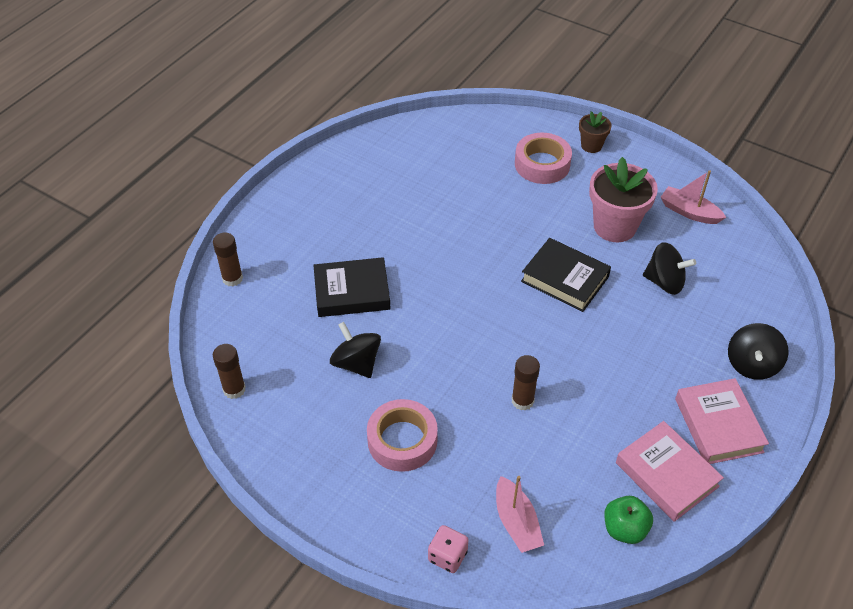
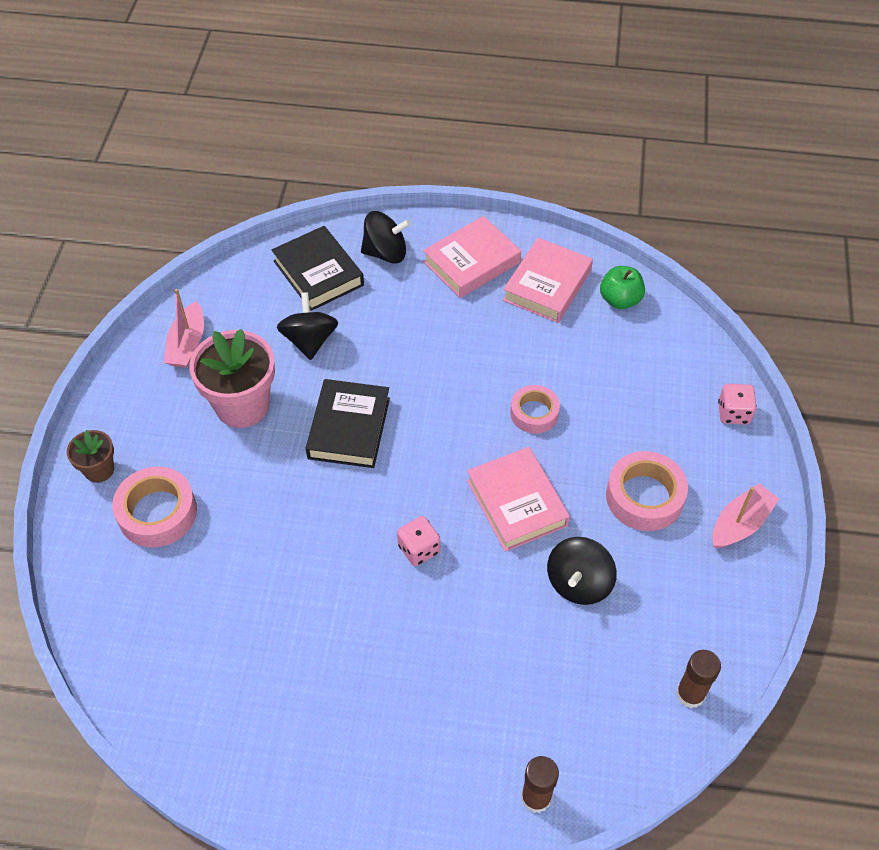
camera: 115 degrees left, 5 degrees up
(352, 292) = (481, 637): black book -> black book (318, 273)
(438, 283) = (419, 549): none -> pink dice
(444, 354) = (516, 503): none -> pink book
(516, 522) = (666, 375): pink boat -> pink boat (740, 524)
(522, 401) = (534, 413): brown glue stick -> pink tape

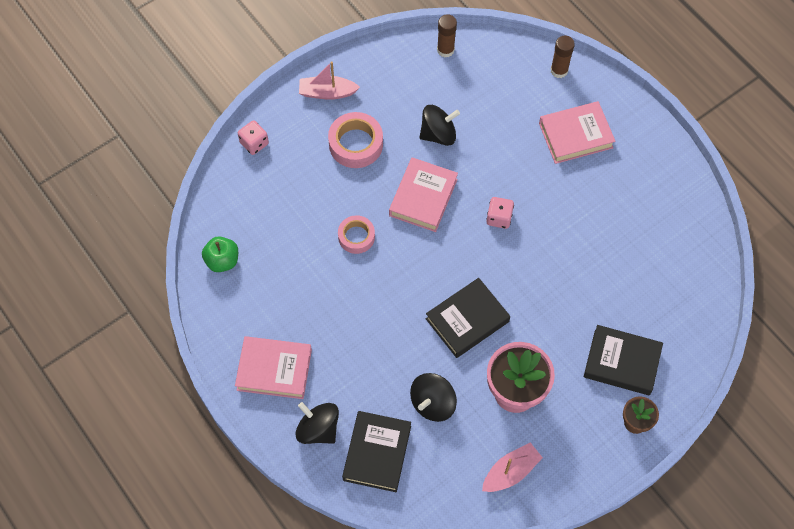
camera: 135 degrees left, 10 degrees up
(157, 512) = (621, 362): pink tape -> black book
(547, 285) = (250, 310): pink book -> pink book (575, 135)

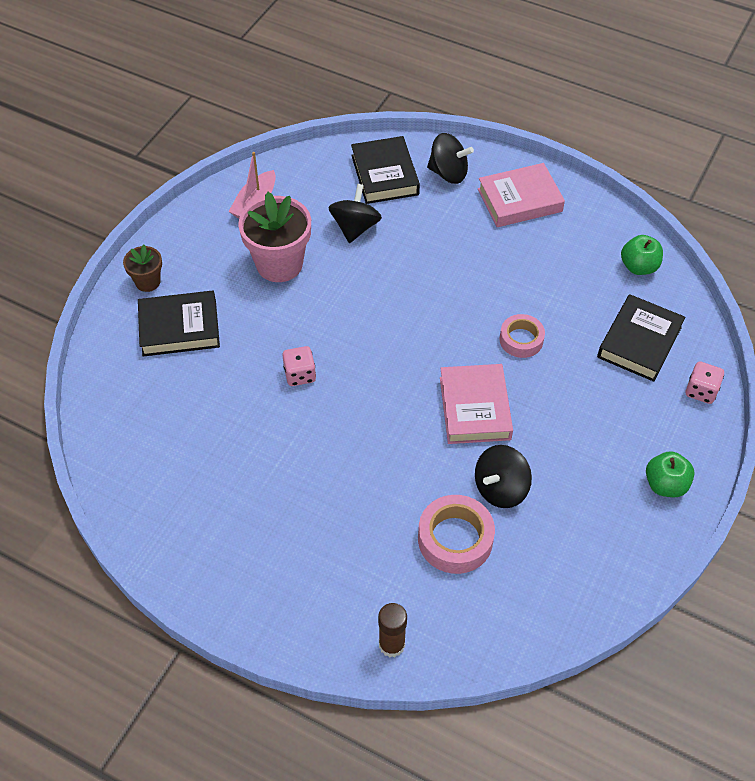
camera: 155 degrees right, 10 degrees down
(327, 92) = (665, 484): pink boat -> green apple
(356, 144) = (589, 436): pink tape -> pink tape (455, 539)
(445, 50) = (558, 608): brown glue stick -> none
(467, 320) = (359, 307): black book -> black book (639, 342)
(499, 218) = (376, 420): pink dice -> pink dice (300, 374)
(575, 135) = (329, 558): pink book -> none

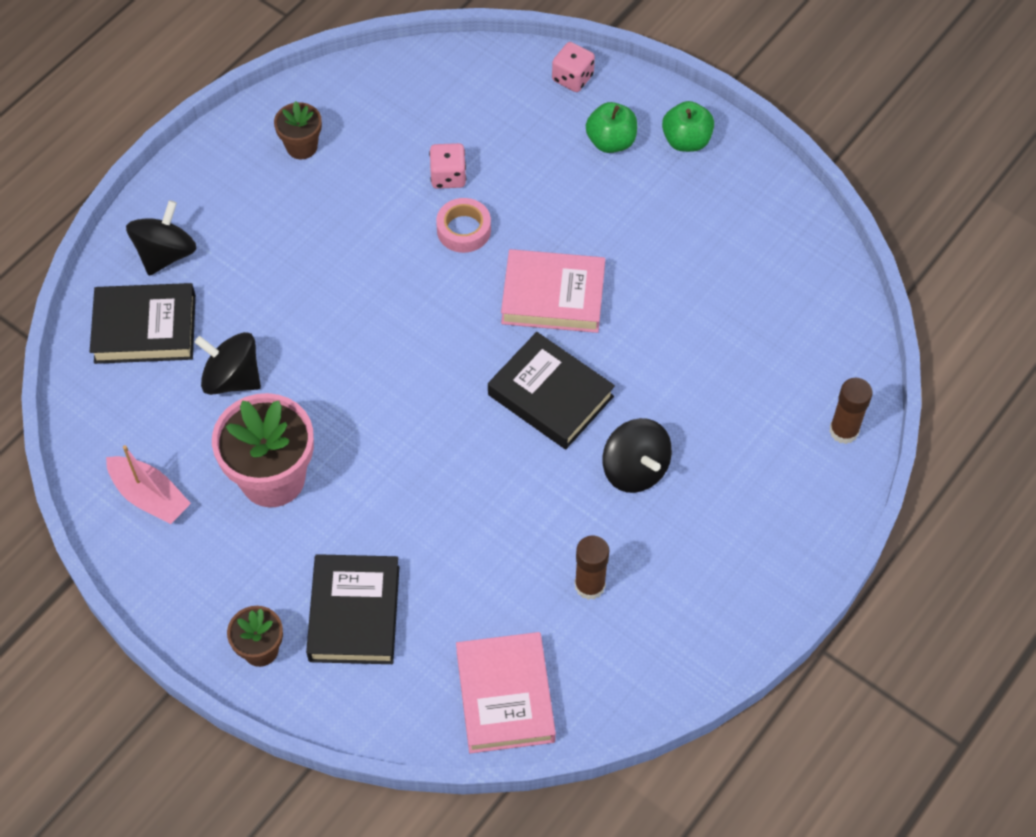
camera: 80 degrees left, 5 degrees up
(217, 469) = (589, 585): none -> brown glue stick
(300, 374) = (464, 476): pink dice -> pink dice (448, 176)
(455, 539) = (724, 348): pink tape -> none
(500, 488) = (666, 292): black spinning top -> black spinning top (635, 469)
(519, 200) = (239, 185): pink book -> pink book (505, 696)
(566, 229) = (302, 147): none -> brown flower pot
(638, 267) = (382, 89): green apple -> green apple (611, 141)
(639, 342) = (493, 116): black book -> black book (550, 395)

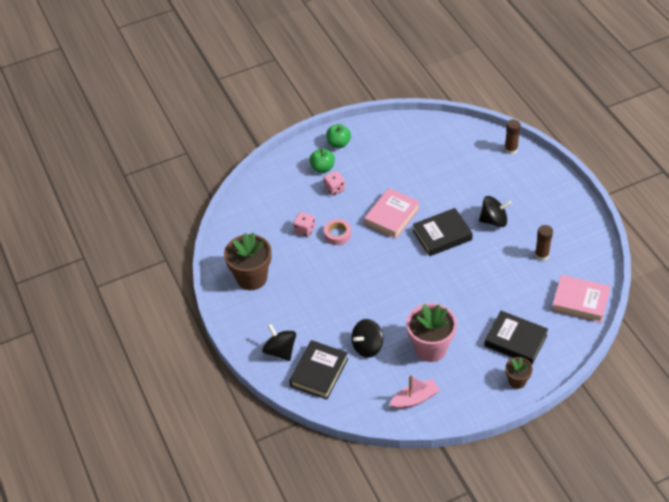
camera: 60 degrees left, 10 degrees down
(302, 147) = (252, 278): brown flower pot -> brown flower pot, size x1.89
(572, 78) = (279, 168): pink dice -> pink dice (334, 189)

